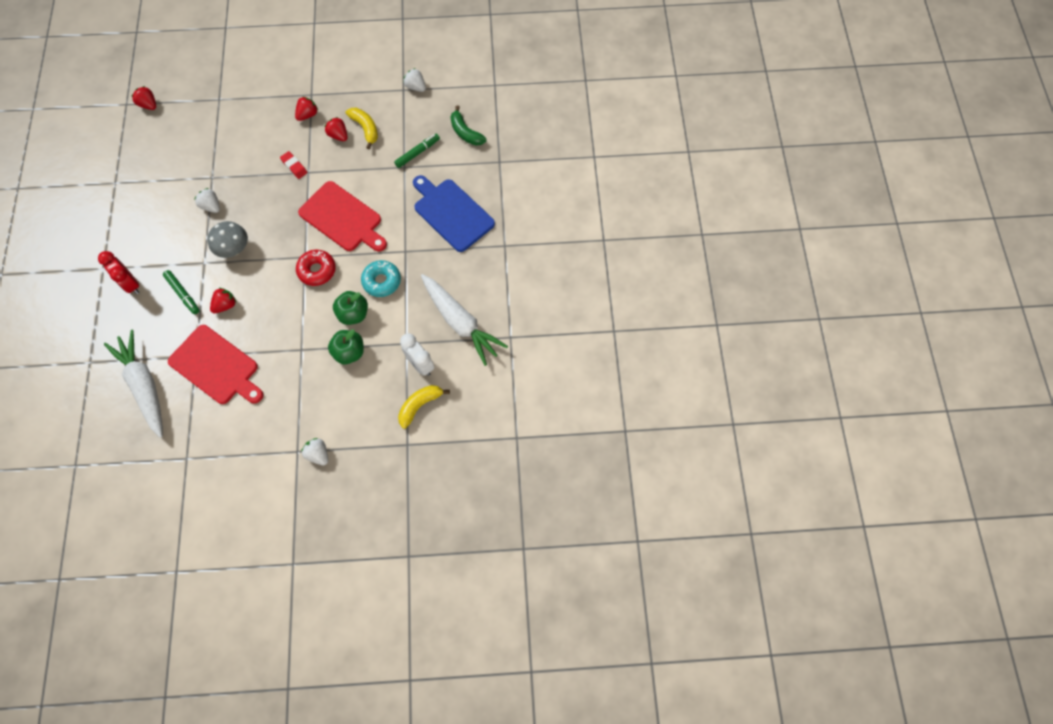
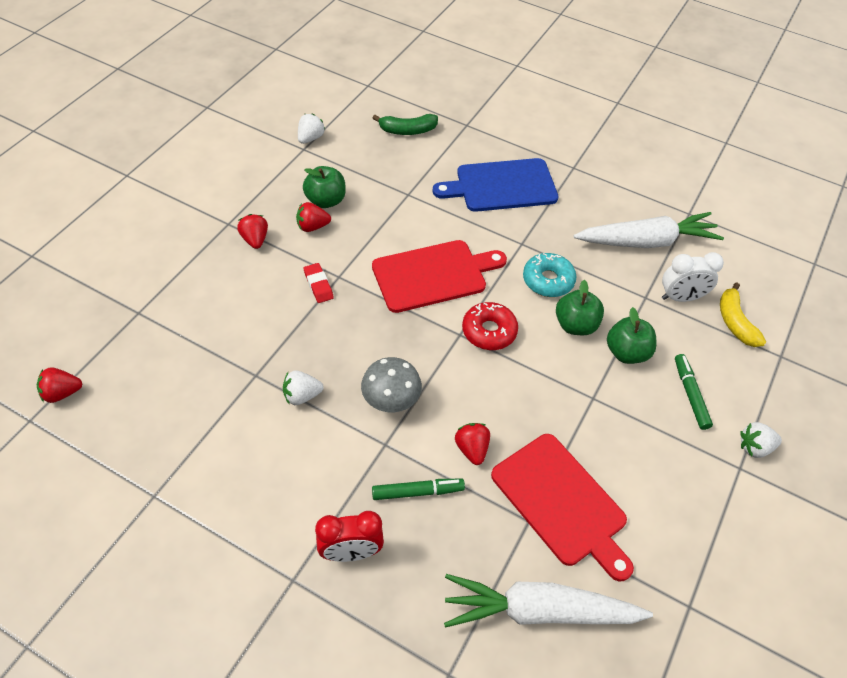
camera: 60 degrees left, 15 degrees down
(216, 366) = (562, 503): red cutting board -> red cutting board turned 75 degrees clockwise
(294, 166) = (318, 285): red eraser -> red eraser turned 75 degrees clockwise
(365, 128) = (326, 200): yellow banana -> green apple
(416, 87) = (310, 138): white strawberry -> white strawberry turned 135 degrees clockwise
(417, 153) = (399, 176): green marker -> green marker (690, 395)

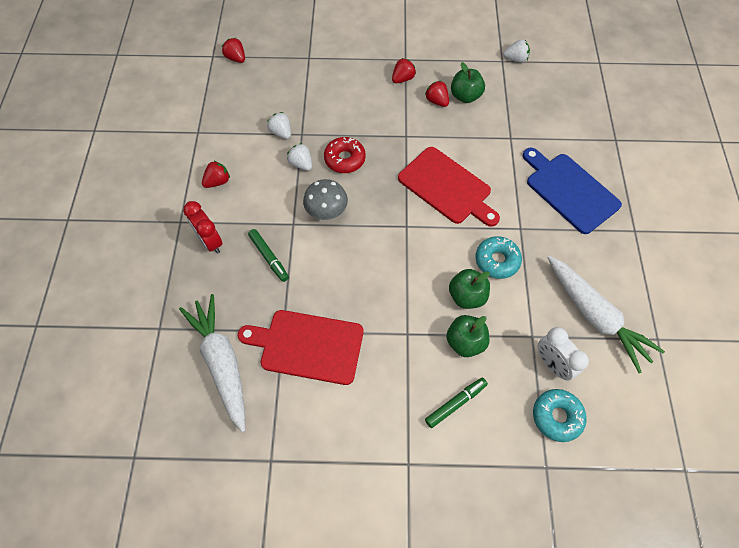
camera: 65 degrees right, 10 degrees up
(318, 285) = (390, 129): red eraser -> none
(408, 130) = (574, 107): green banana -> none
(472, 449) = (318, 274): red strawberry -> red strawberry (218, 181)
(489, 331) = (421, 242): red donut -> red donut (345, 159)
(562, 503) = (307, 346): red cutting board -> red cutting board turned 75 degrees clockwise
(735, 322) = (557, 416): yellow banana -> turquoise donut
(754, 447) = (435, 470): white strawberry -> white strawberry (281, 133)

